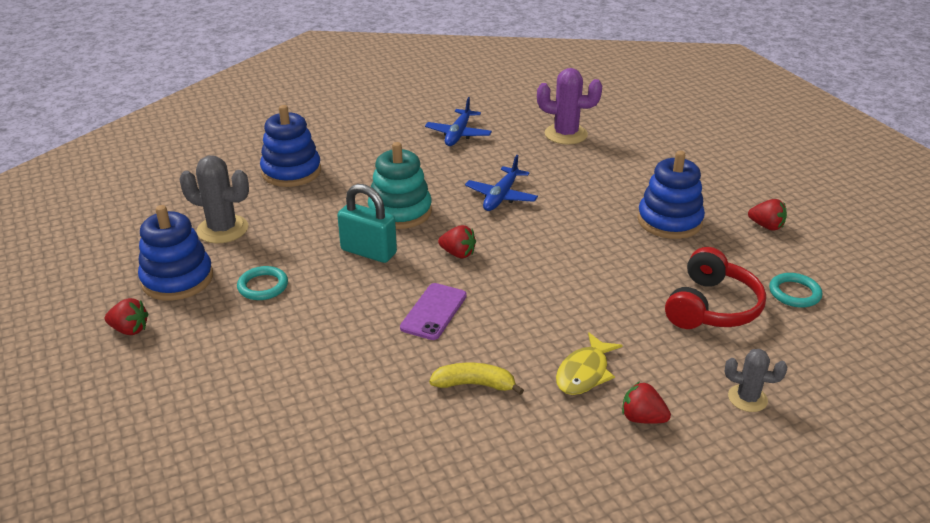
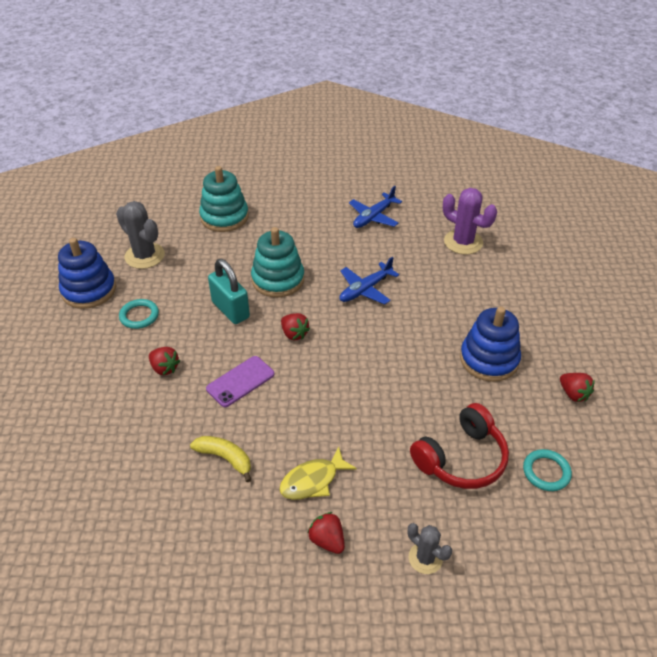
camera: 25 degrees right, 10 degrees up
(130, 329) = (34, 323): red strawberry -> red strawberry (164, 368)
(291, 172) = (224, 217): blue stacking toy -> turquoise stacking toy

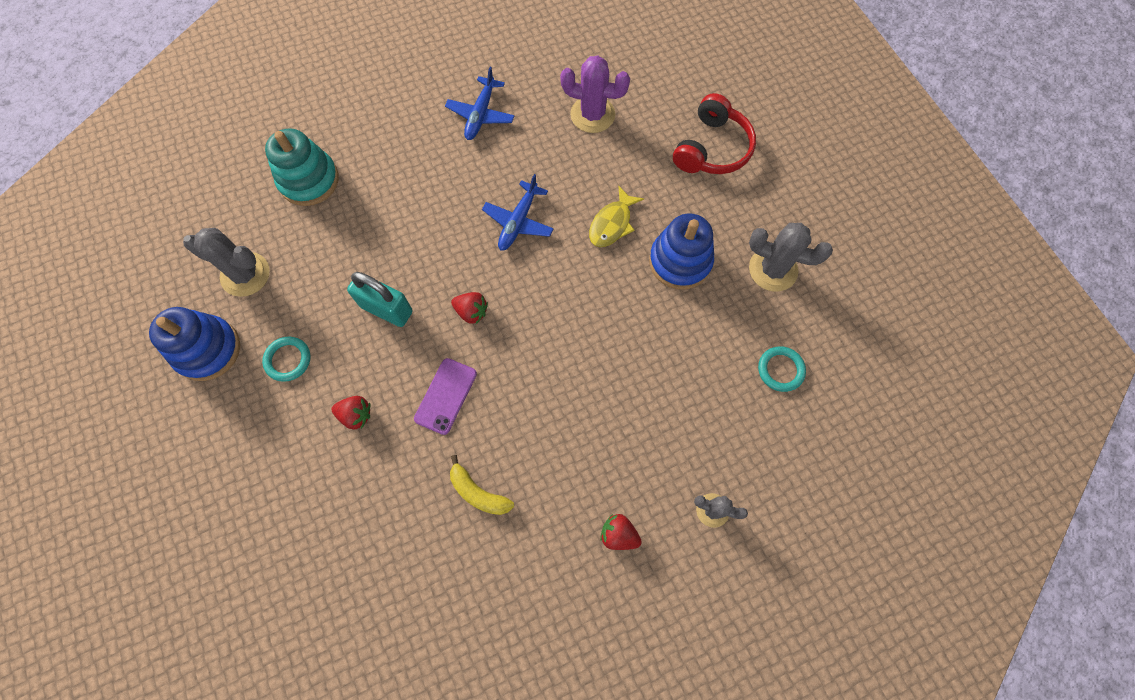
camera: 25 degrees left, 25 degrees up
(225, 458) = (478, 492): yellow banana -> yellow banana turned 150 degrees counterclockwise
(278, 279) = (417, 246): turquoise stacking toy -> none
(313, 480) = (575, 477): yellow fish -> yellow fish (612, 223)
(461, 458) = (701, 389): red headphones -> red headphones (712, 148)
(573, 394) = (773, 269): red strawberry -> grey cactus

